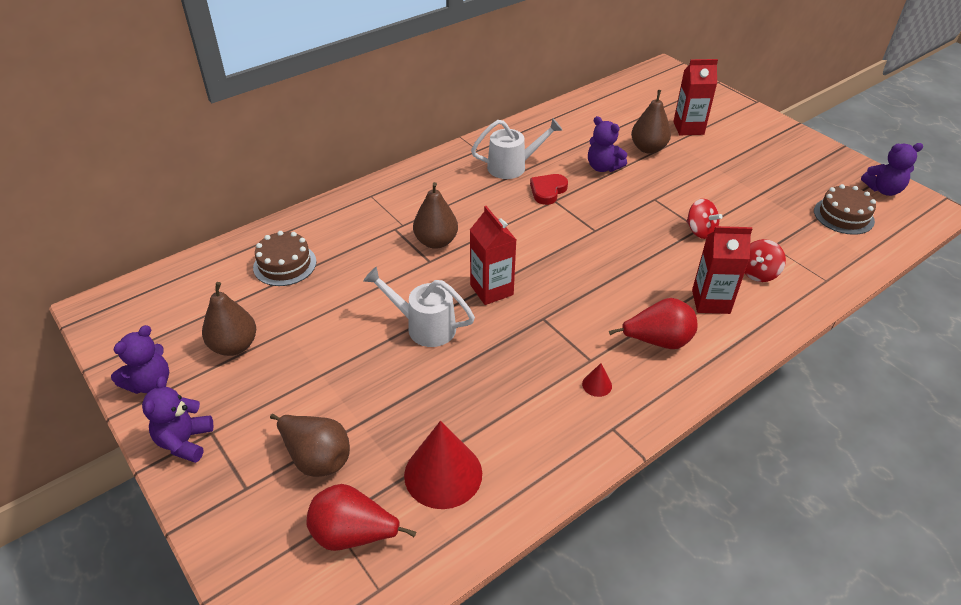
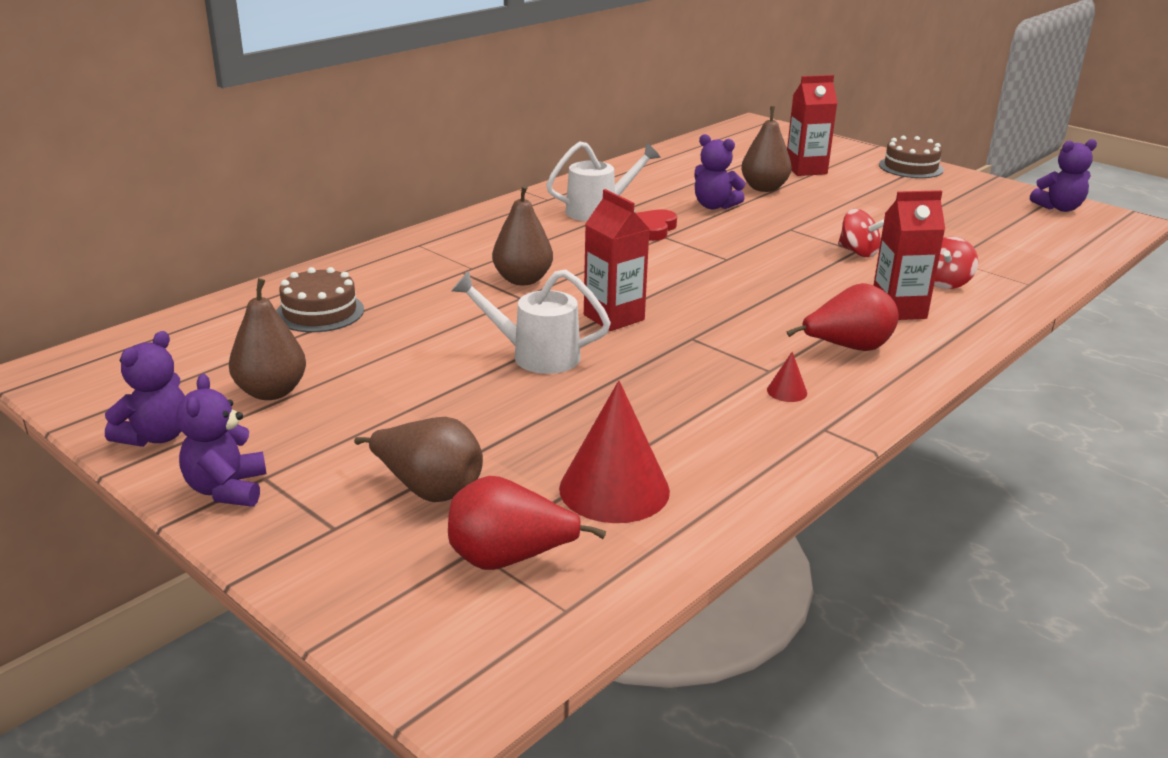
camera: 10 degrees left, 15 degrees down
(843, 216) = (1023, 231): brown cake -> brown cake (910, 167)

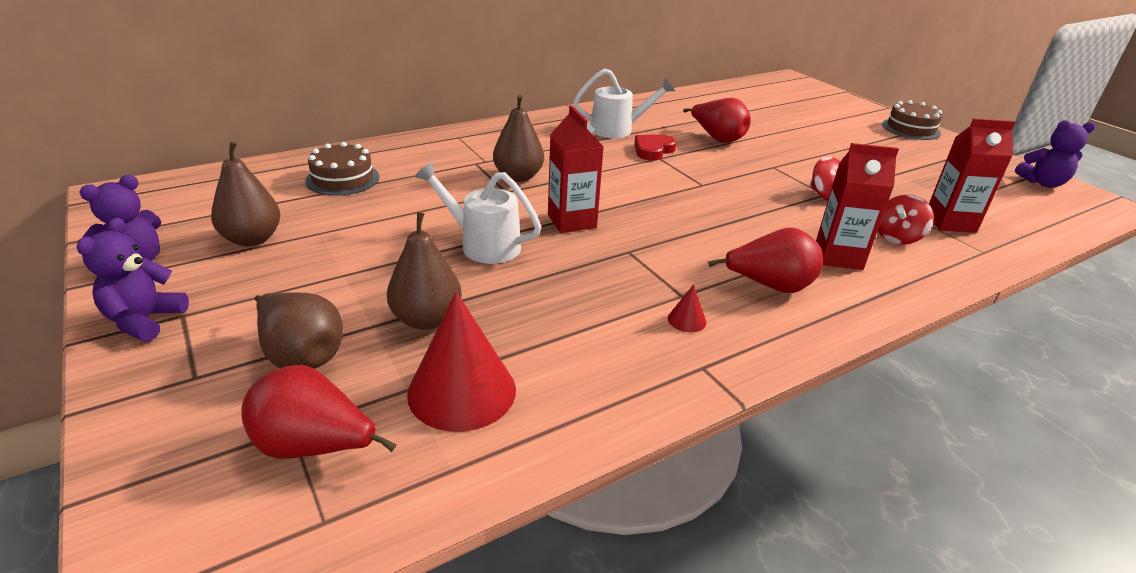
camera: 15 degrees right, 5 degrees up
(714, 206) = (717, 138): purple teddy bear -> red pear
(764, 188) = (768, 129): brown pear -> brown pear (427, 319)
(806, 170) = (814, 119): red carton -> red carton (950, 222)

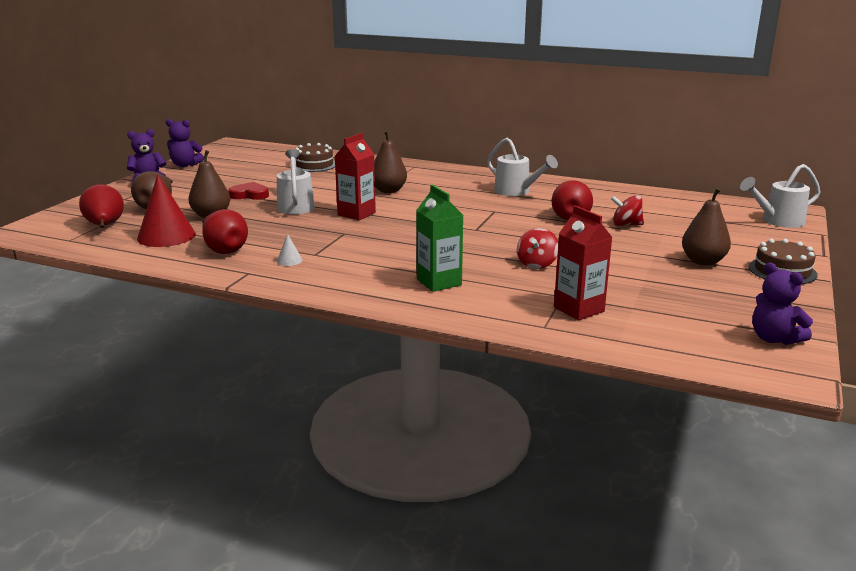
camera: 55 degrees right, 10 degrees down
(252, 239) = (230, 172): brown pear -> brown pear (703, 261)
(653, 150) = (503, 207): red heart -> red heart (249, 195)
(687, 320) = (289, 260): red cone -> white cone
(769, 286) = (362, 271): red pear -> red pear (224, 249)
(808, 90) = (778, 221): none -> white watering can
(838, 257) = (439, 282): red carton -> green carton
(897, 237) = (509, 295): red spinning top -> red spinning top (626, 225)

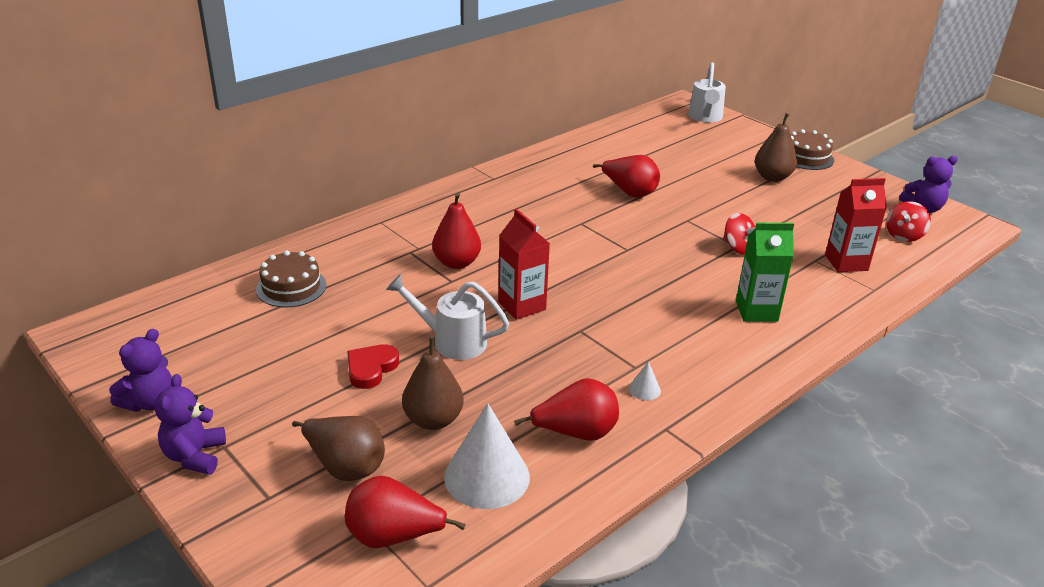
camera: 65 degrees left, 10 degrees up
(166, 236) = (487, 476): red cone -> white cone
(388, 190) = (456, 263): brown pear -> red pear
(516, 192) = (532, 193): white watering can -> none
(626, 225) = (669, 176): red spinning top -> red spinning top (904, 236)

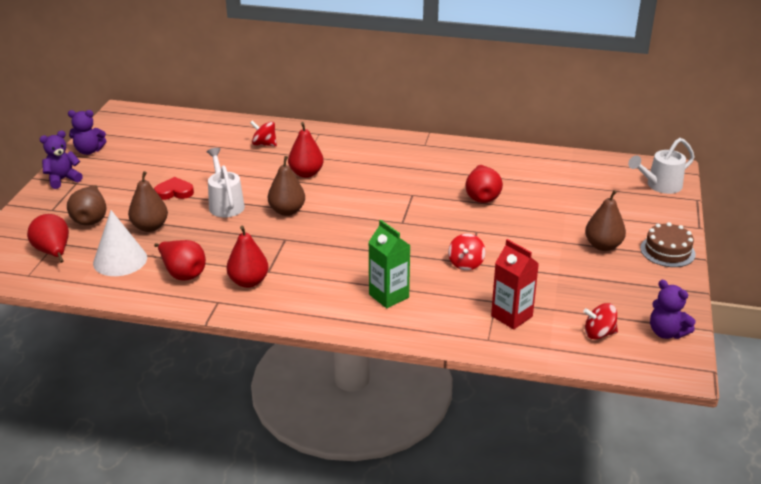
camera: 55 degrees right, 0 degrees up
(291, 287) = (220, 139): brown cake -> none
(350, 263) = (264, 144): none -> red spinning top
(522, 306) = (287, 211): red carton -> brown pear
(644, 389) = (248, 282): white cone -> red pear

